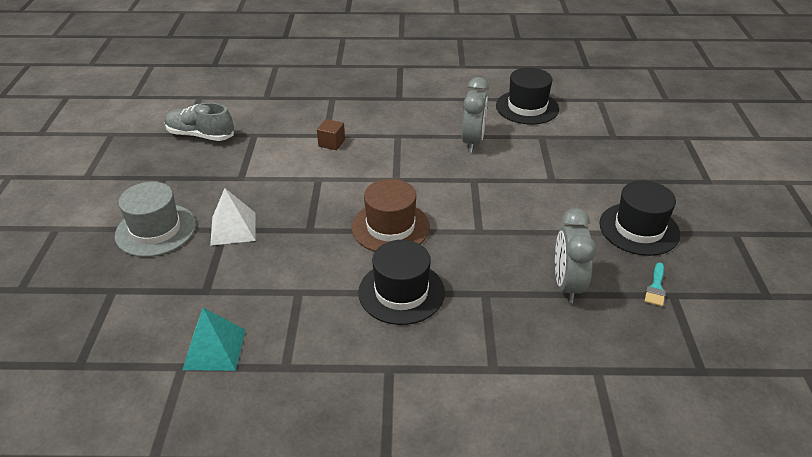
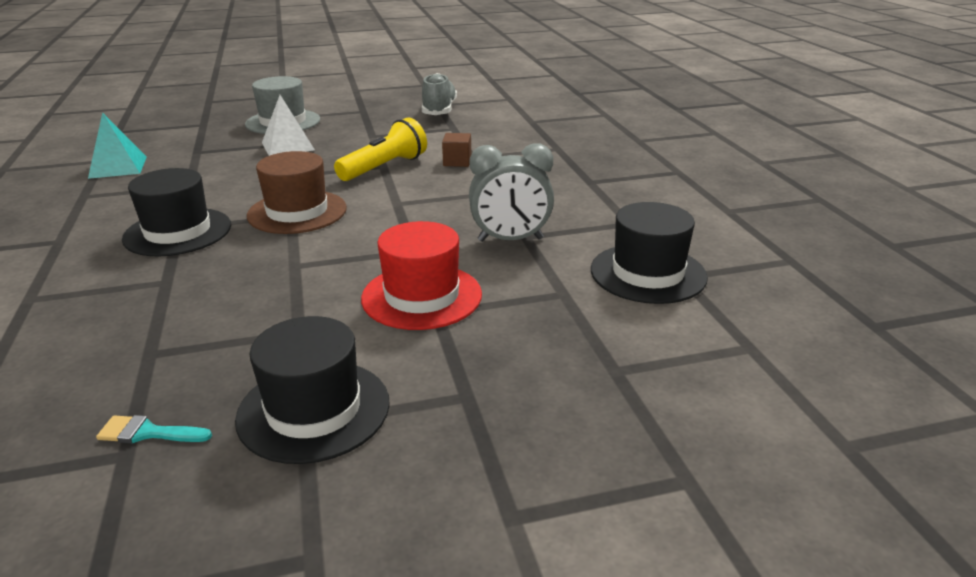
camera: 75 degrees right, 10 degrees down
(323, 178) = (384, 167): none -> yellow flashlight
(534, 183) = (422, 296): none -> red hat
(567, 285) = (170, 341): grey clock -> none

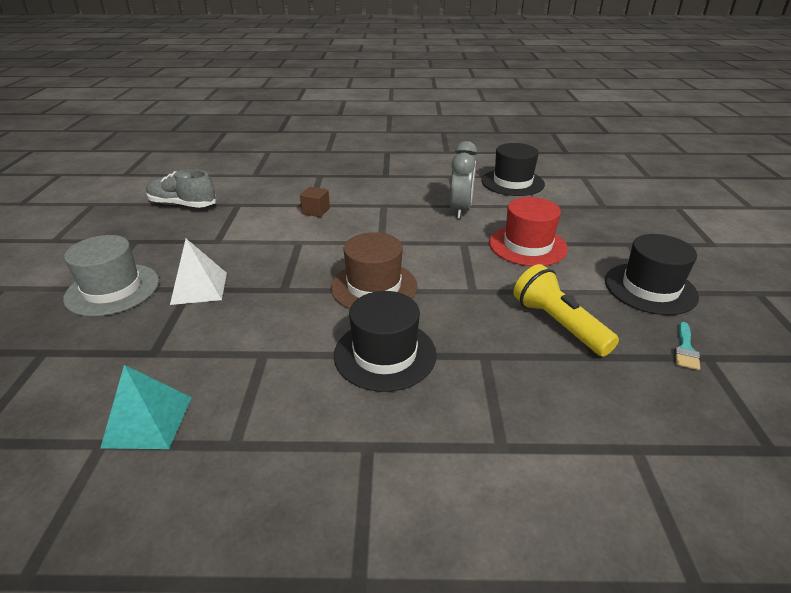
camera: 75 degrees left, 5 degrees up
(384, 167) = (303, 241): yellow flashlight -> yellow flashlight (558, 324)

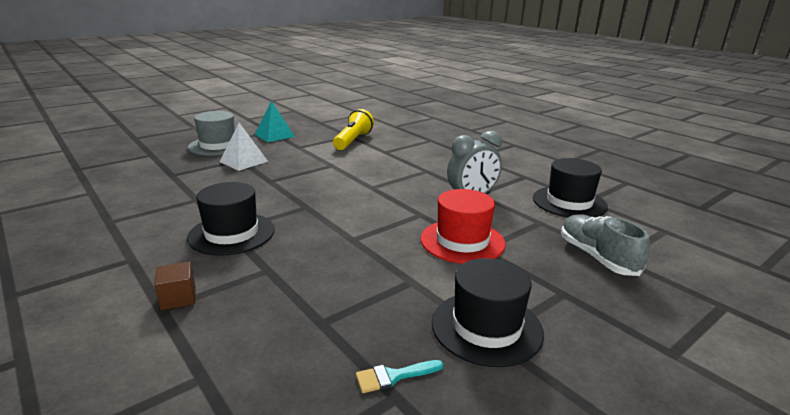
camera: 50 degrees right, 10 degrees down
(148, 421) = (114, 195): turquoise pyramid -> turquoise pyramid (274, 135)
(183, 205) = (325, 125): grey shoe -> grey shoe (597, 257)
(316, 211) = (379, 156): brown cube -> brown cube (178, 298)
(374, 286) = (309, 204): brown hat -> none
(558, 324) = (350, 290): yellow flashlight -> yellow flashlight (353, 141)

